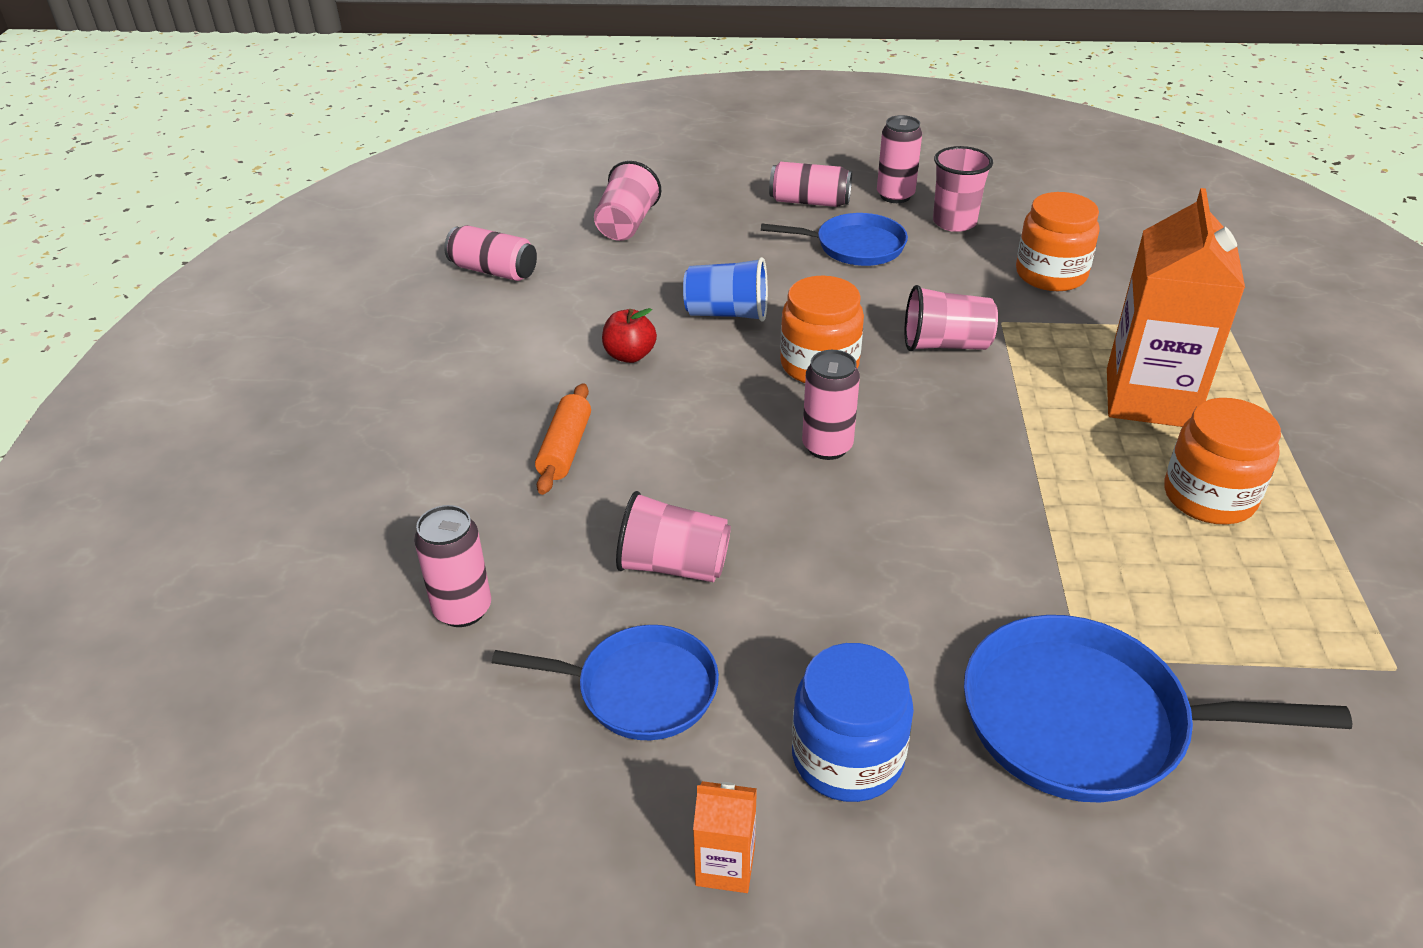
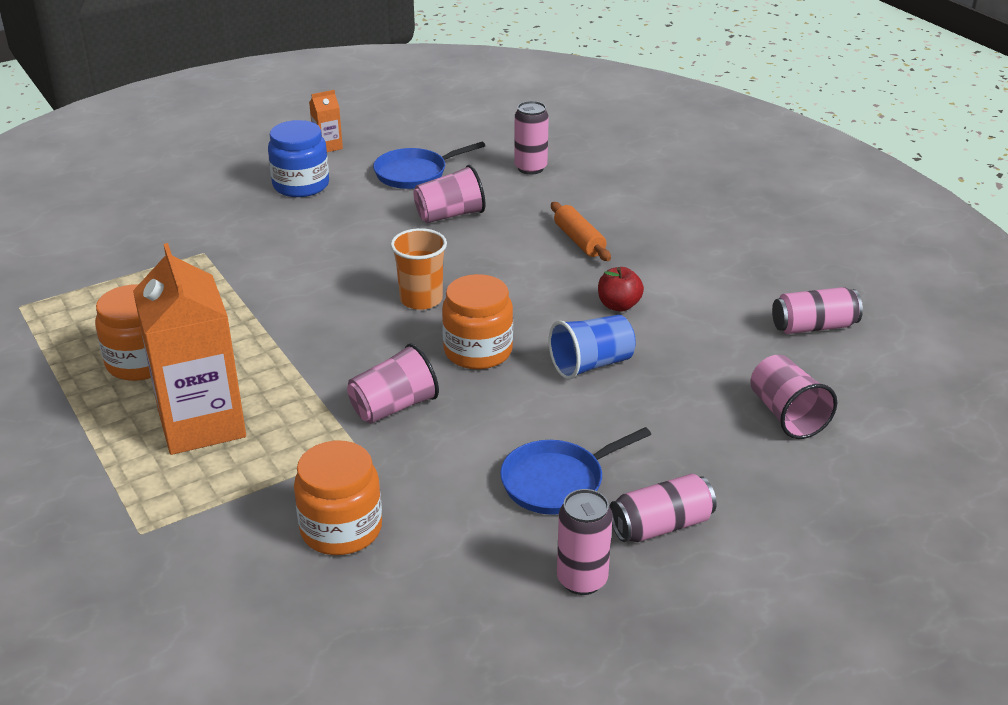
camera: 145 degrees right, 5 degrees down
(827, 446) = (421, 299): pink can -> orange cup
(954, 222) = (485, 564): pink cup -> none
(1086, 721) = (192, 231): blue pan -> none

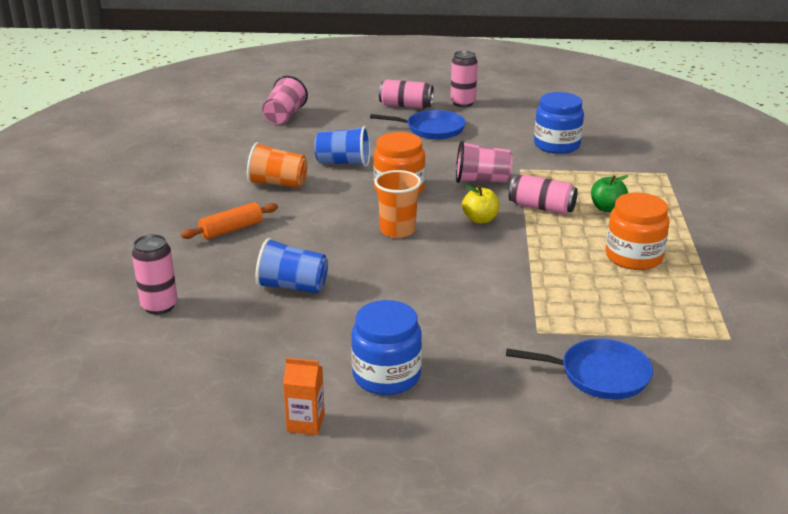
camera: 145 degrees left, 5 degrees down
(201, 424) = (607, 208): orange carton -> green apple
(341, 529) = (556, 145): orange jar -> blue jar
(345, 346) = (480, 219): none -> yellow apple
(414, 173) = (264, 344): blue pan -> blue pan (599, 375)
(450, 215) = (292, 286): pink cup -> blue cup
(579, 240) = (231, 229): orange rolling pin -> orange rolling pin turned 45 degrees clockwise
(618, 305) = (278, 183): red apple -> orange cup
(813, 326) = (194, 139): pink can -> pink can (541, 207)

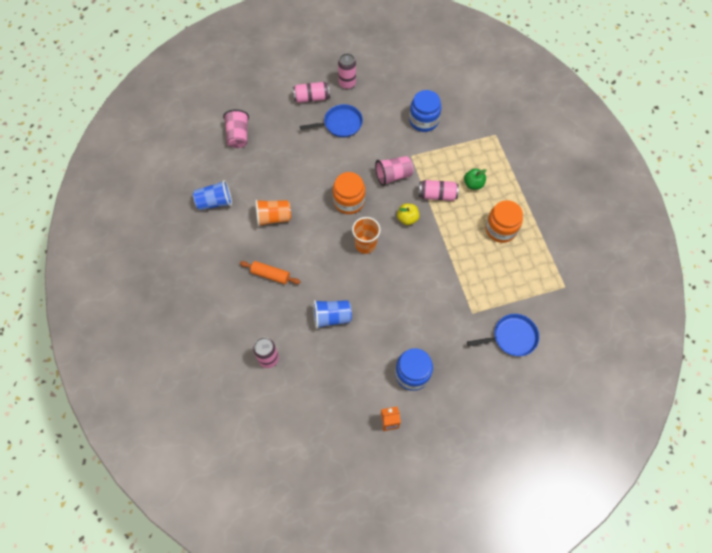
camera: 20 degrees left, 35 degrees up
(231, 229) = (270, 275): orange rolling pin -> orange rolling pin turned 75 degrees clockwise
(343, 163) = (303, 181): blue cup -> blue cup (215, 202)

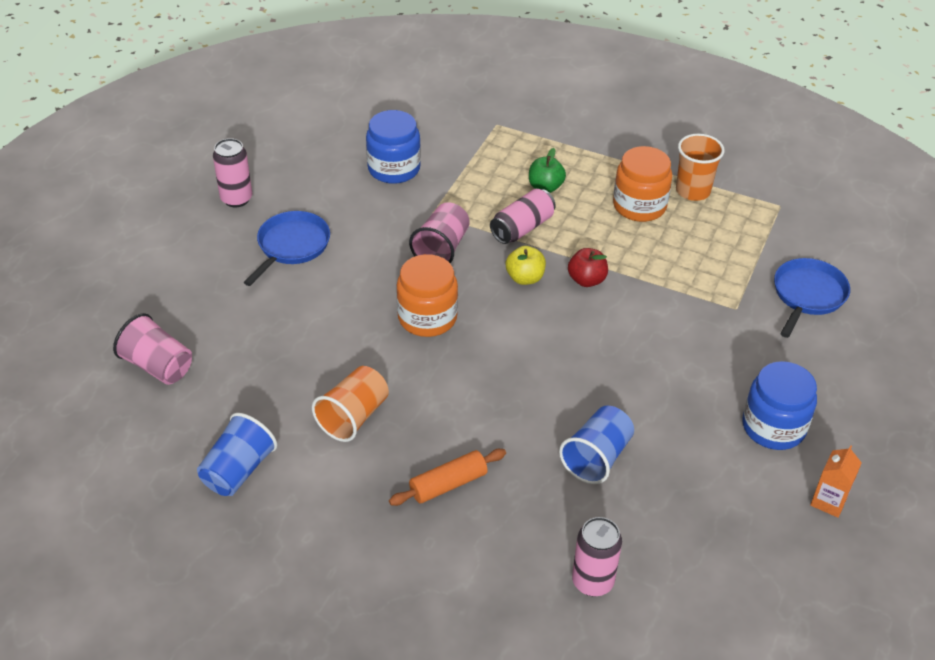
camera: 50 degrees left, 20 degrees down
(312, 98) = (208, 247): pink can -> none
(365, 244) = (517, 345): orange cup -> orange cup (693, 191)
(430, 242) = (586, 280): none -> red apple

